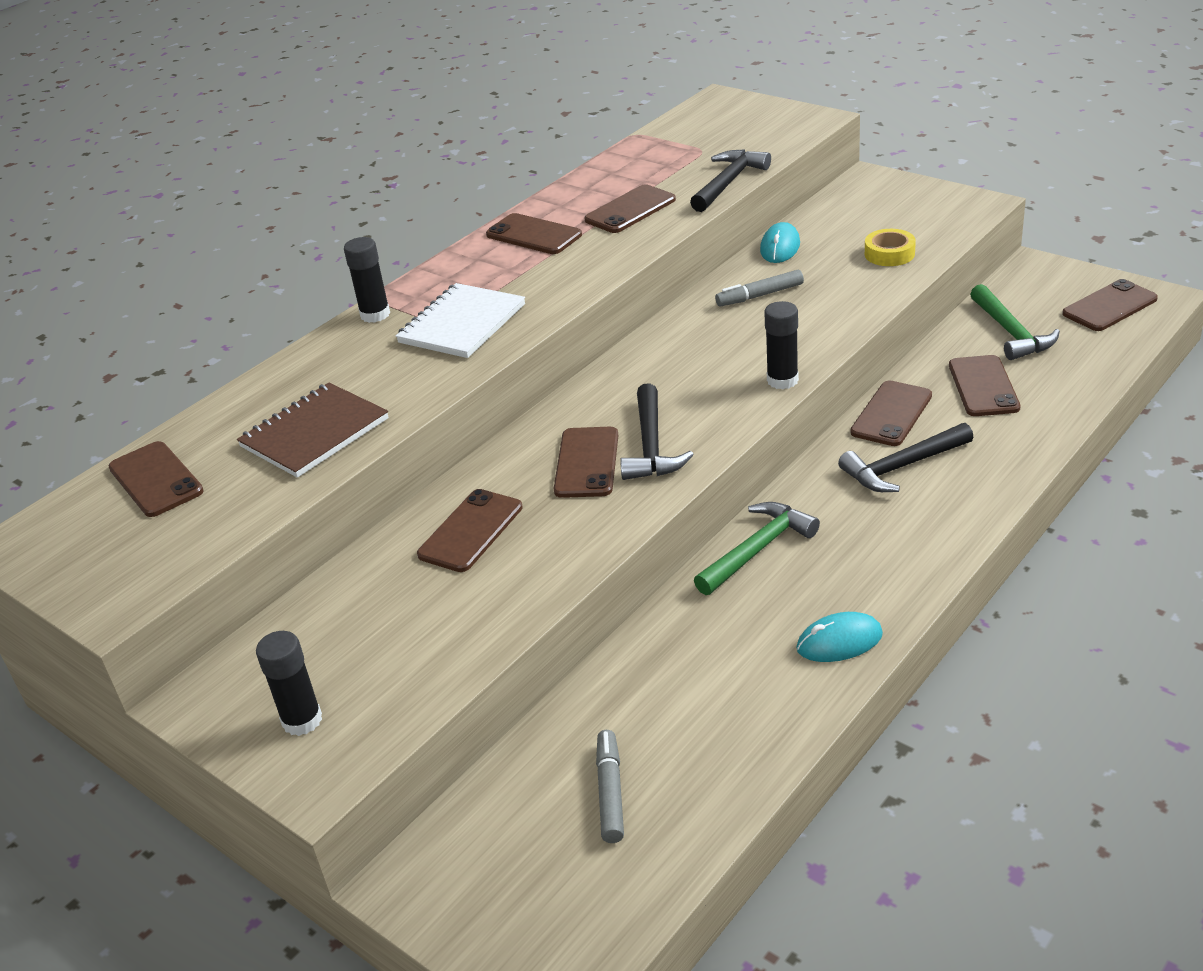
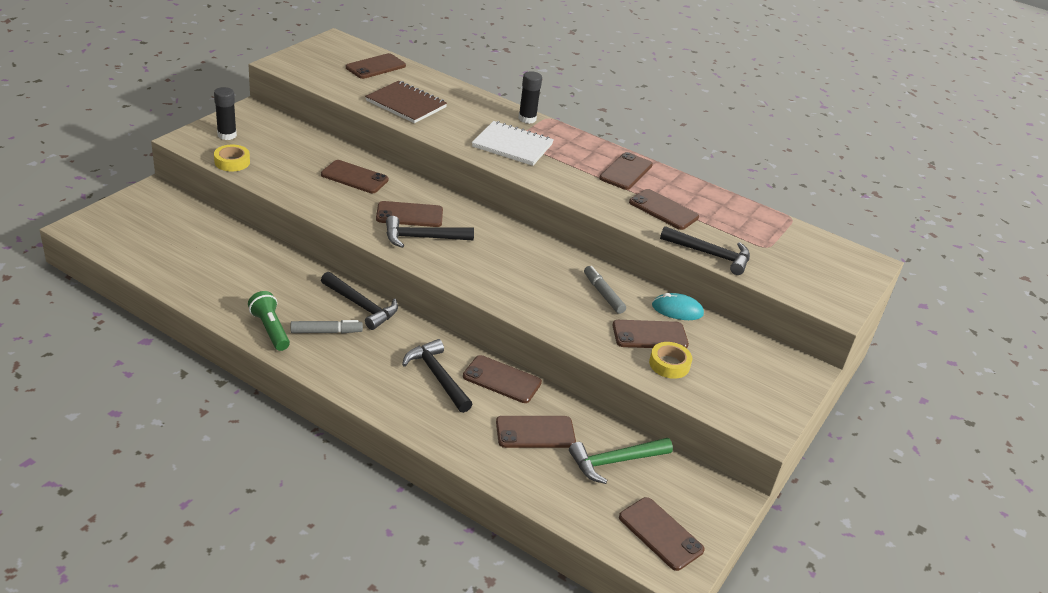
camera: 75 degrees right, 0 degrees up
(414, 695) = (232, 162): none -> yellow tape
(610, 792) = (185, 245): grey marker -> grey marker (326, 332)
(757, 550) = (361, 306): green hammer -> black hammer
(782, 380) = (489, 294): black glue stick -> none
(837, 265) = (650, 335): none -> brown phone
(839, 641) = (270, 329): turquoise mouse -> green flashlight

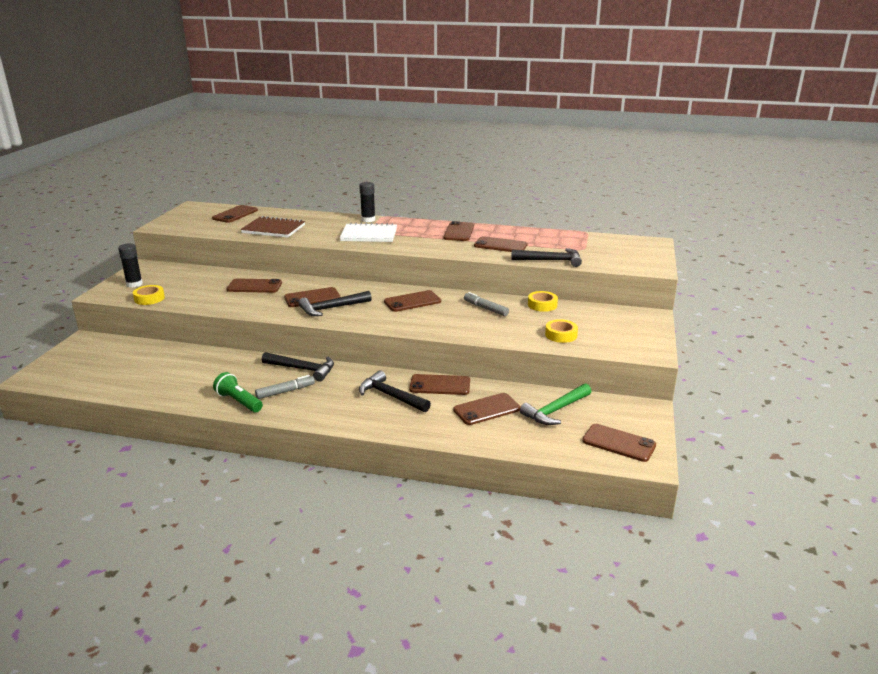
camera: 15 degrees left, 10 degrees down
(650, 335) = (535, 323): brown phone -> brown phone (412, 301)
(677, 310) = (542, 305): turquoise mouse -> yellow tape

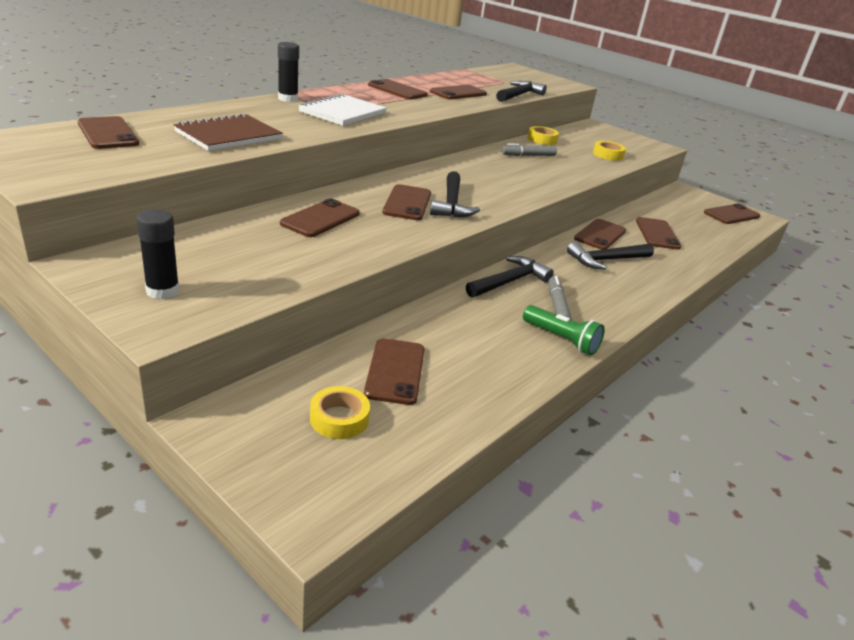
camera: 65 degrees left, 5 degrees up
(149, 298) = (253, 293): yellow tape -> yellow tape (339, 418)
(239, 401) = (561, 339): green flashlight -> green flashlight turned 120 degrees counterclockwise
(412, 301) = (478, 171): brown phone -> brown phone (395, 371)
(555, 410) = (673, 214): green hammer -> none

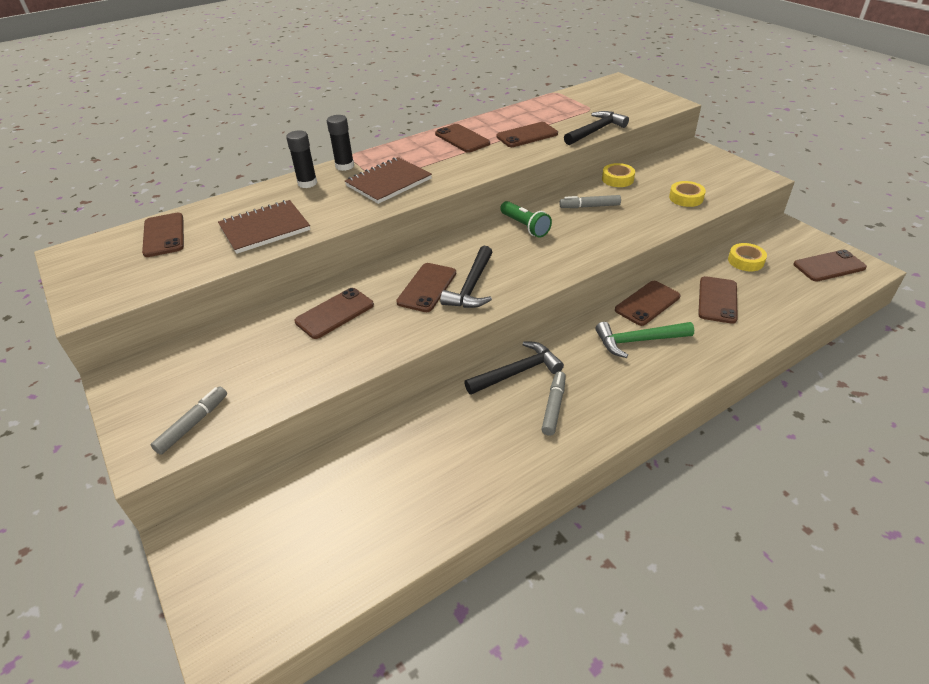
camera: 20 degrees right, 10 degrees up
(162, 291) = (165, 410): black glue stick -> black glue stick (307, 183)
(205, 302) = (193, 424): none -> grey marker
(339, 418) = (288, 541): yellow tape -> yellow tape (745, 261)
(343, 113) = (388, 182): white notebook -> brown notebook
(395, 371) = (359, 487): brown phone -> none
(561, 339) = (538, 453): green flashlight -> green flashlight (525, 226)
(606, 260) = (638, 341): black hammer -> green hammer

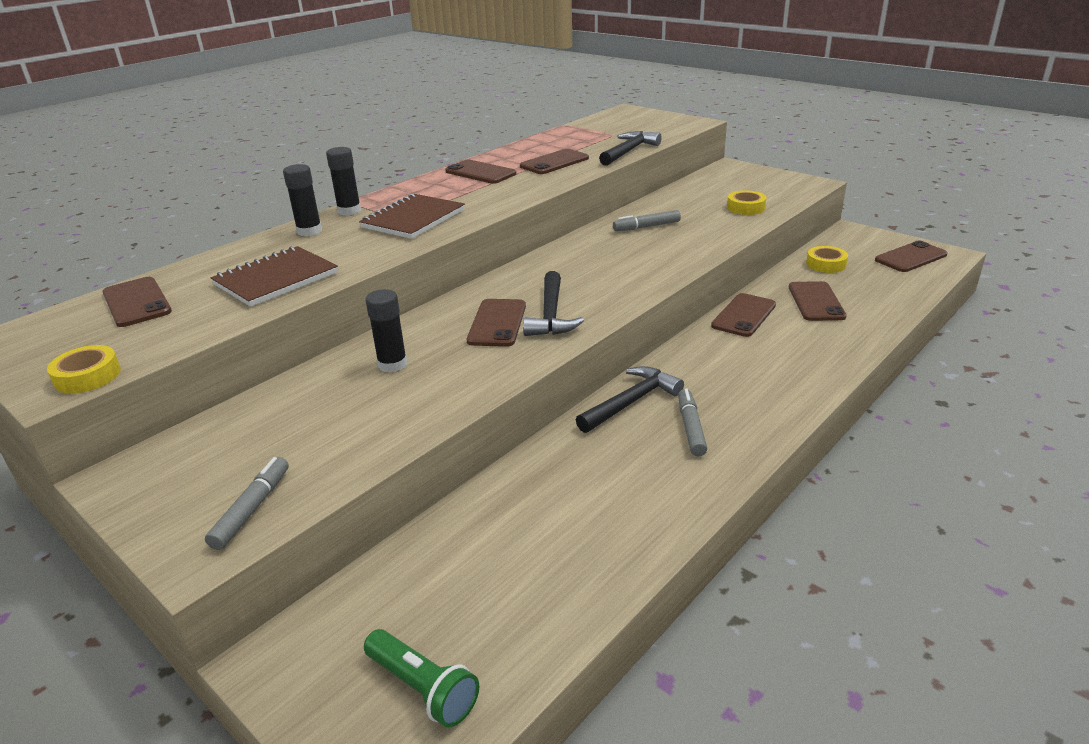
camera: 15 degrees left, 10 degrees down
(334, 313) = (392, 364): brown phone -> black glue stick
(525, 226) = (583, 253): green flashlight -> green flashlight (423, 688)
(617, 179) = (664, 200): yellow tape -> yellow tape (87, 376)
(638, 341) = (752, 351): green hammer -> none

